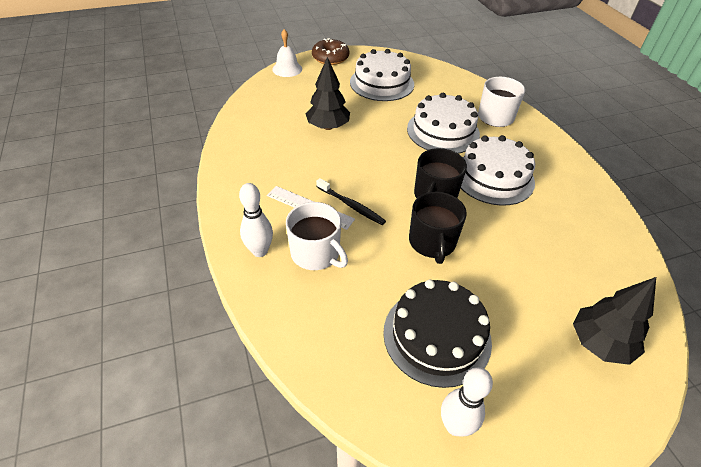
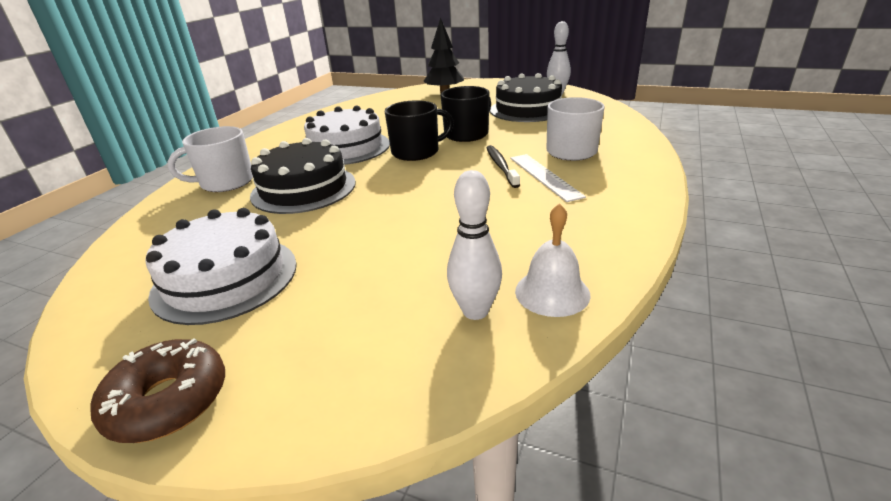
camera: 135 degrees left, 15 degrees down
(260, 251) = (625, 164): white bowling pin -> white bowling pin (475, 311)
(287, 69) = (304, 420): white bell -> white bell (552, 292)
(328, 127) = (417, 242): black tree -> none
(443, 131) = (303, 188): white cake -> black cake

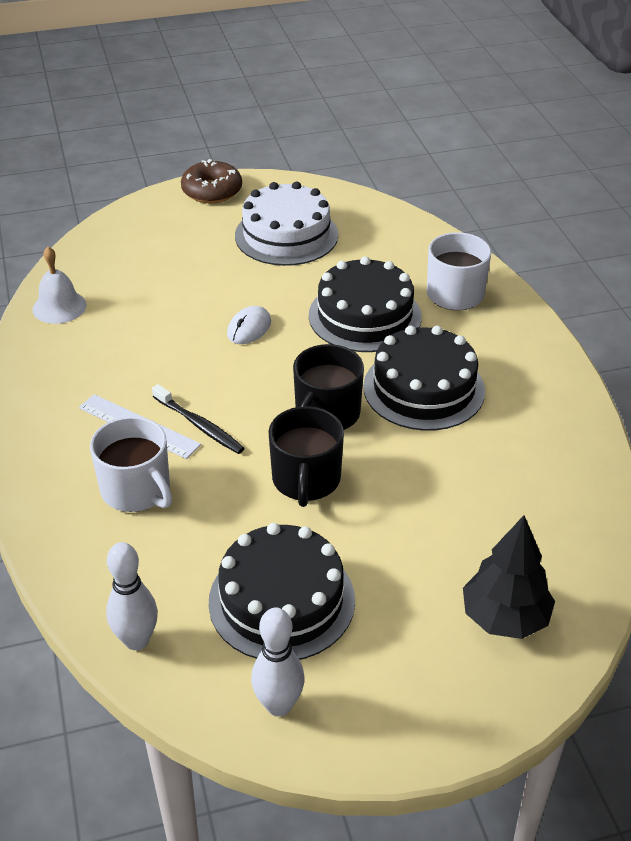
camera: 140 degrees right, 10 degrees up
(346, 148) = (424, 388): white cake -> black cake
(392, 207) = (249, 328): none -> white mouse
(475, 311) = (100, 278): white bowling pin -> white bowling pin (136, 640)

